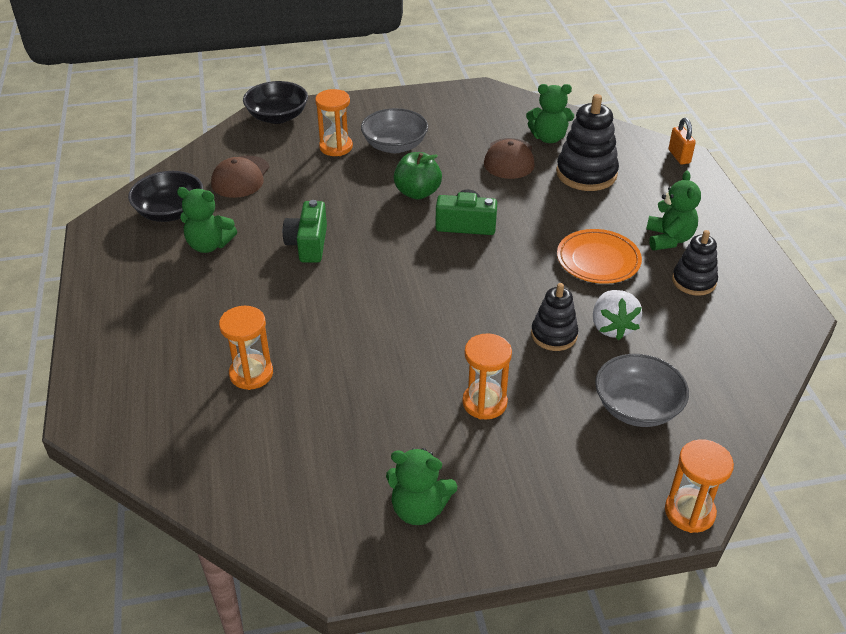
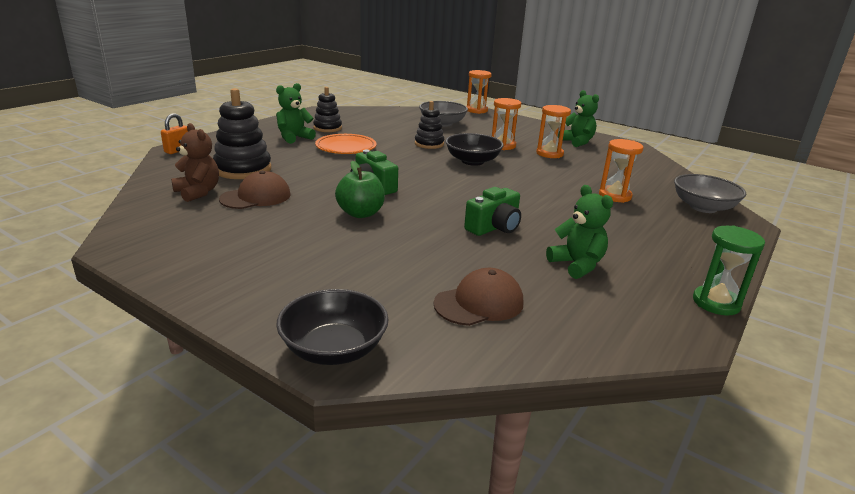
camera: 135 degrees left, 15 degrees down
(87, 270) = (716, 303): none -> green hourglass
(170, 212) = (590, 310): black bowl -> black bowl (472, 161)
(336, 147) = (346, 277): orange hourglass -> orange hourglass (549, 154)
(395, 146) = (300, 248): grey bowl -> grey bowl (703, 207)
(548, 138) = (198, 192): green teddy bear -> brown teddy bear
(612, 327) = (398, 135): white strawberry -> none

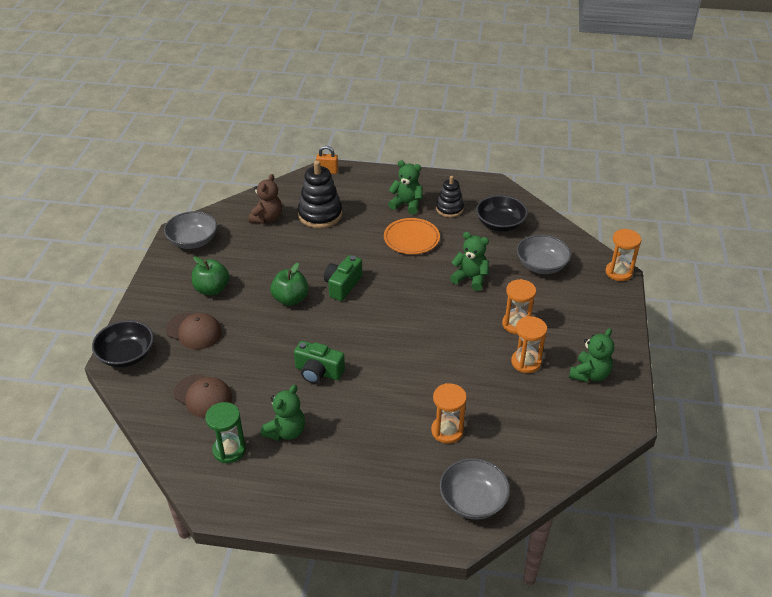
camera: 65 degrees right, 15 degrees up
(157, 242) = (193, 241): none -> grey bowl
(256, 197) = (280, 243): brown cap -> brown cap (194, 331)
(277, 252) = (212, 289): none -> green apple
(429, 144) = (470, 278): black stacking toy -> green teddy bear
(472, 161) = (451, 318): black bowl -> black bowl (500, 224)
(716, 303) = (275, 519): green hourglass -> green hourglass (229, 450)

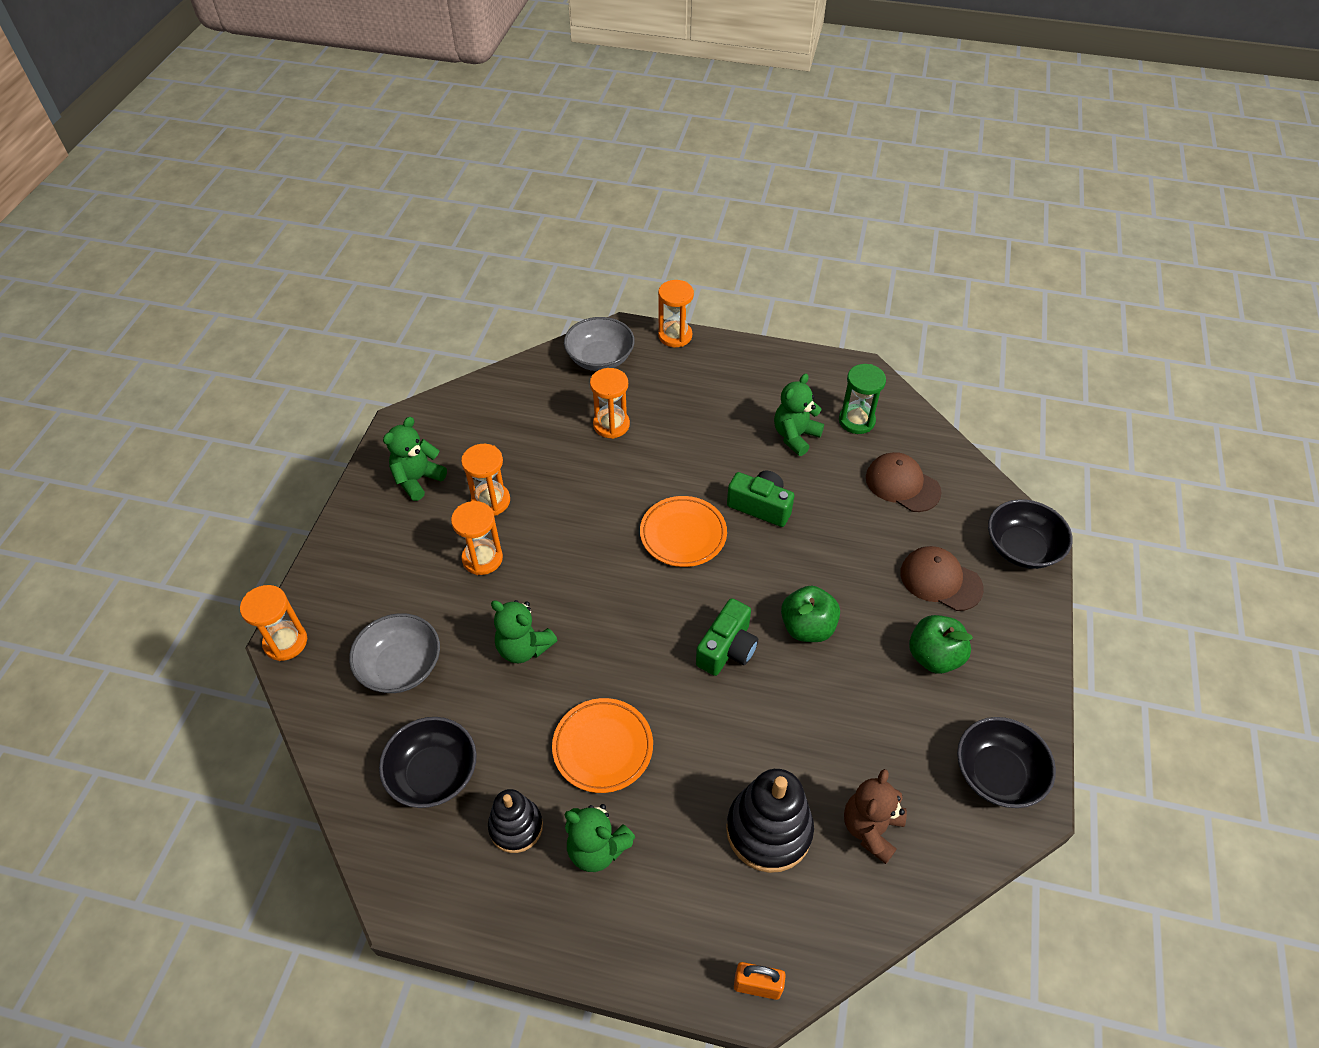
camera: 175 degrees left, 10 degrees up
(193, 241) = (997, 774): grey bowl -> black bowl
(376, 348) = (683, 534): none -> orange plate
(401, 535) = (675, 336): none -> orange hourglass

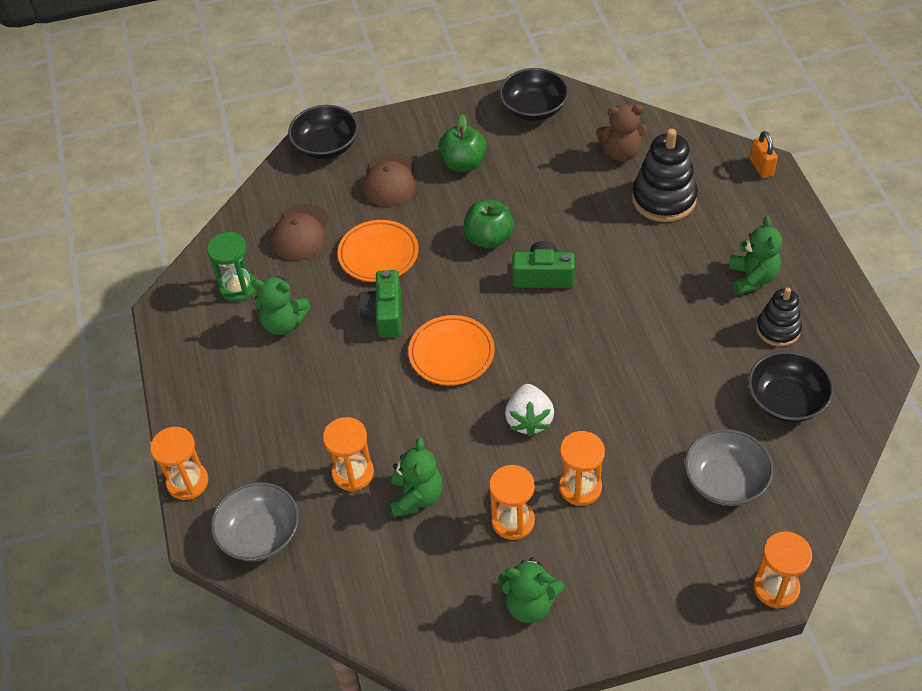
camera: 115 degrees left, 0 degrees up
(523, 647) = (641, 405): green teddy bear -> green teddy bear (416, 497)
(573, 556) = (529, 420): none -> white strawberry
(603, 747) = (681, 311): orange plate -> orange plate (378, 254)

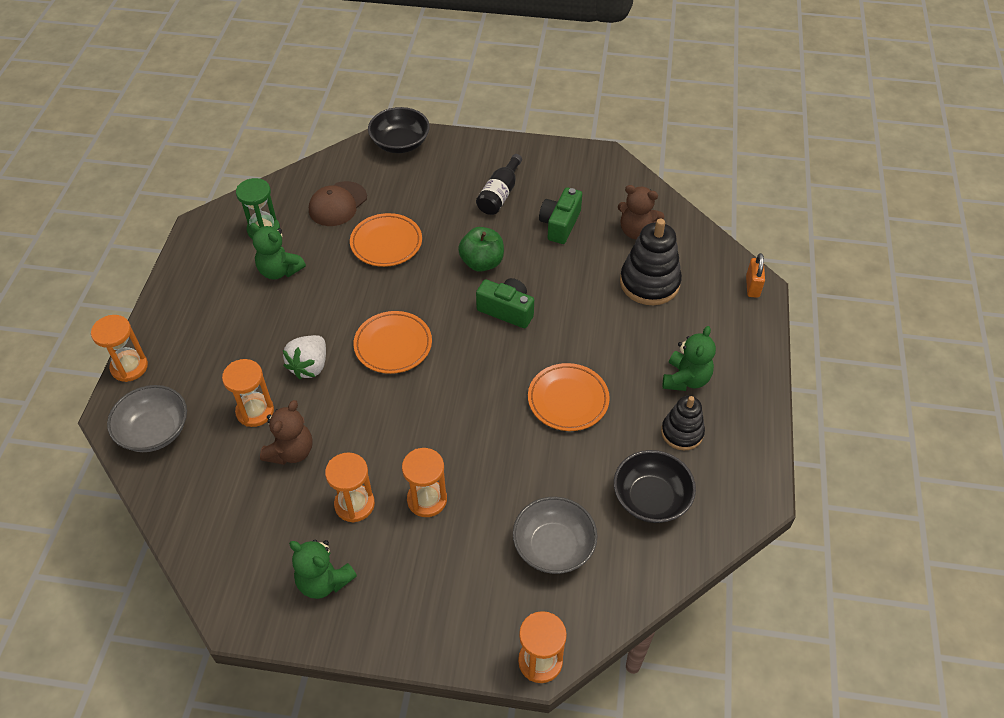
camera: 20 degrees right, 0 degrees up
(384, 314) = (361, 293): green camera -> green camera (560, 224)
(389, 180) = (432, 187): brown cap -> none
(416, 497) = (291, 451): green teddy bear -> brown teddy bear
(463, 163) = (499, 194): green apple -> black bottle
(529, 420) = (420, 425): white strawberry -> white strawberry (309, 366)
(534, 109) = (585, 170): black bowl -> none
(655, 340) = (568, 400): none -> orange plate

